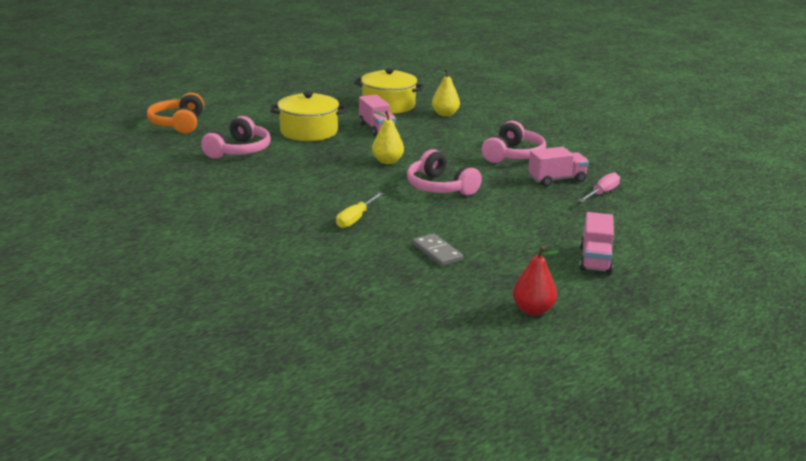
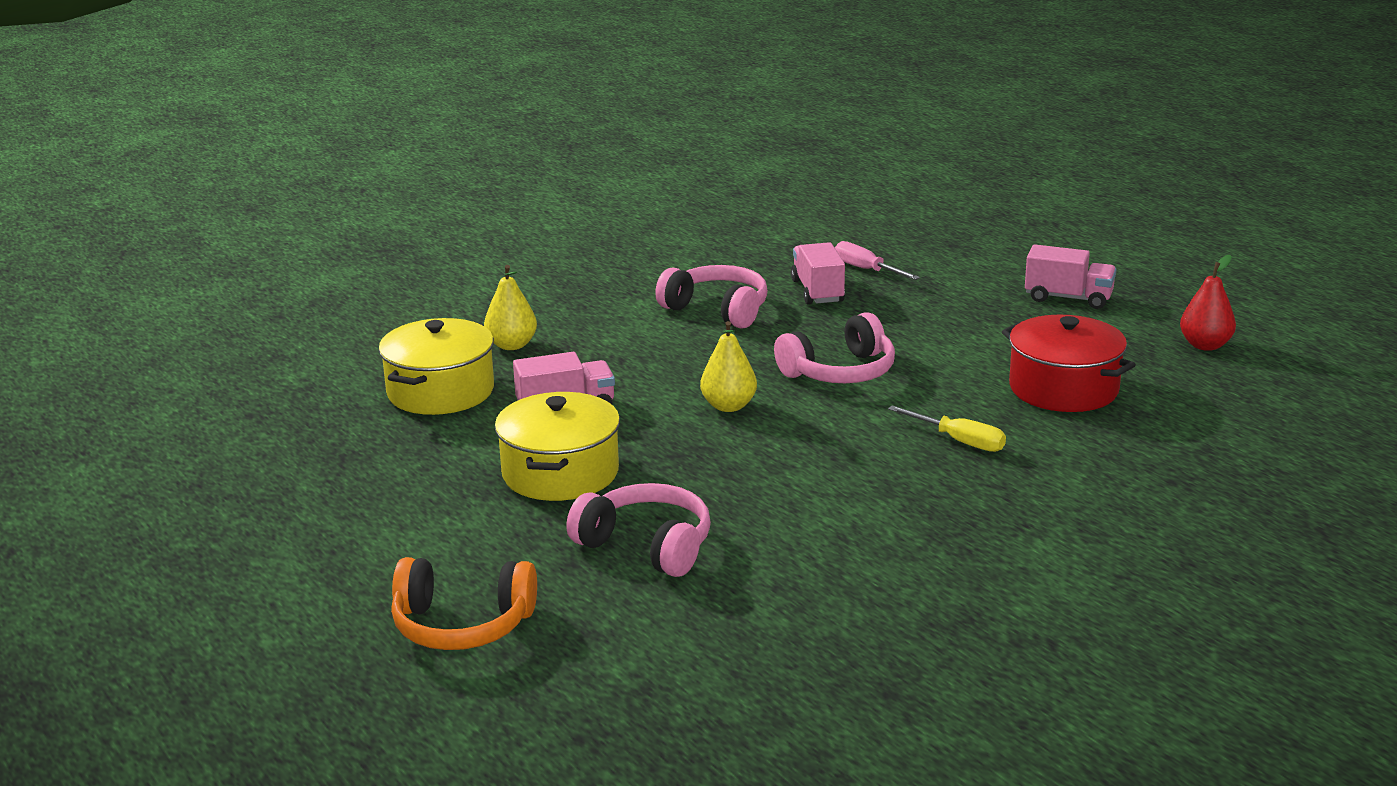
camera: 80 degrees left, 0 degrees up
(437, 252) = (1063, 389): grey domino -> red pot

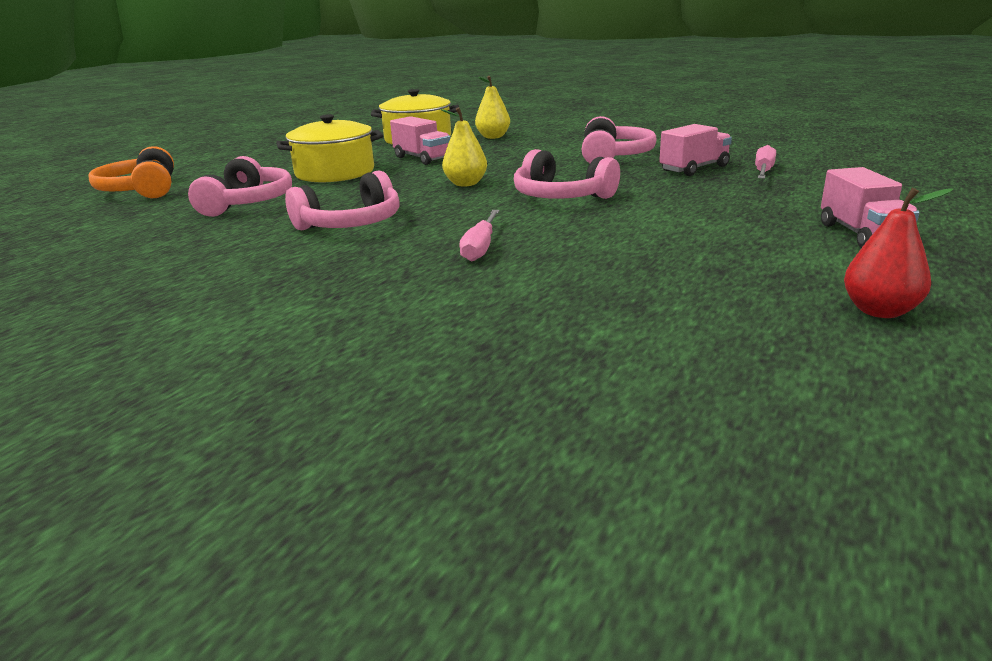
camera: 65 degrees right, 0 degrees up
(814, 491) = (351, 224): none -> pink headphones
(959, 441) = (481, 247): yellow screwdriver -> pink screwdriver
(1063, 389) = (643, 265): red pot -> none

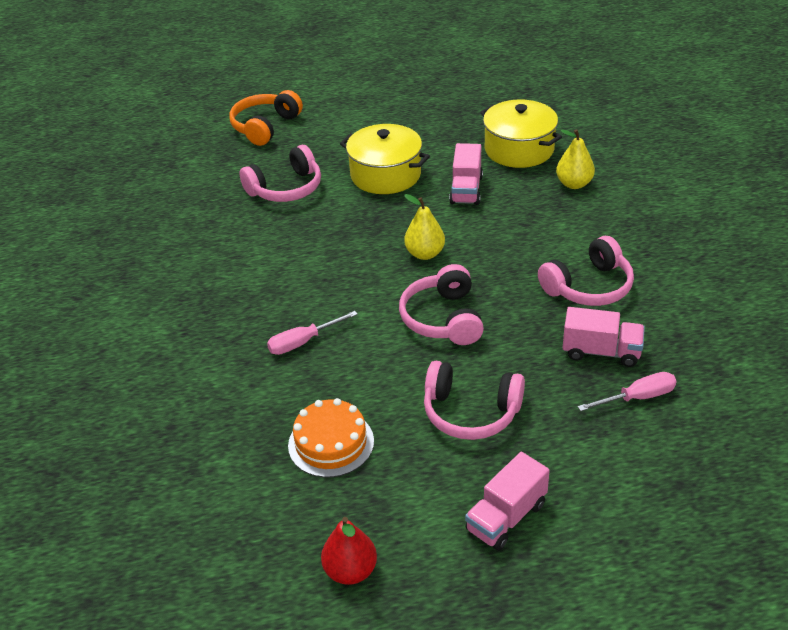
camera: 50 degrees right, 15 degrees up
(351, 224) = (292, 259): pink headphones -> pink headphones (471, 412)
(658, 272) = (331, 443): none -> orange cake

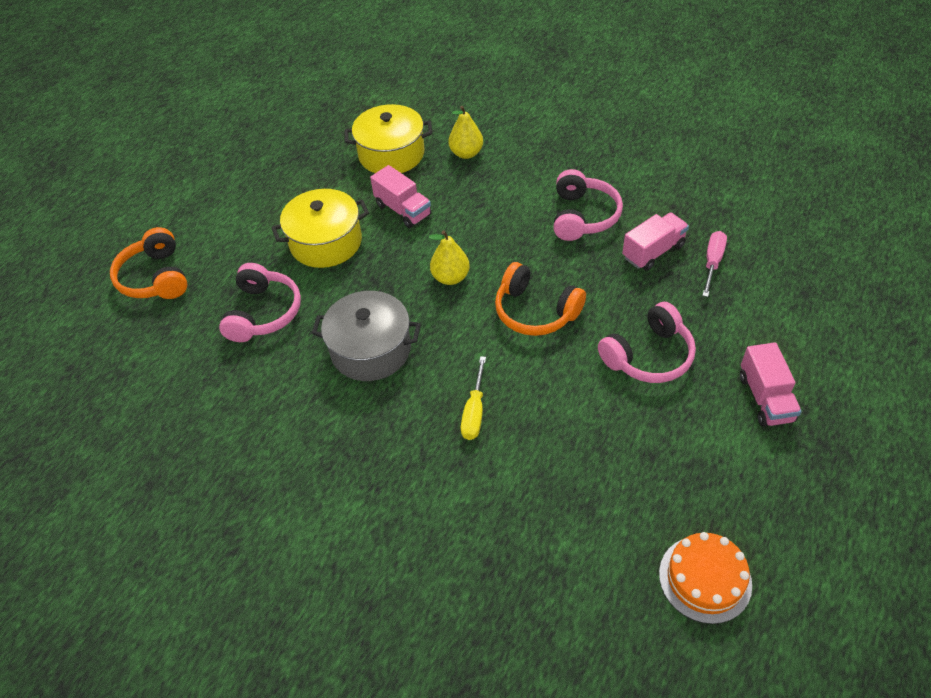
camera: 50 degrees left, 10 degrees up
(303, 342) = (474, 411): pink screwdriver -> yellow screwdriver
(307, 256) = (371, 349): none -> grey pot
(331, 443) = (607, 458): orange cake -> orange cake (705, 578)
(350, 571) = (748, 520): red pear -> none
(443, 318) = (535, 311): pink headphones -> orange headphones

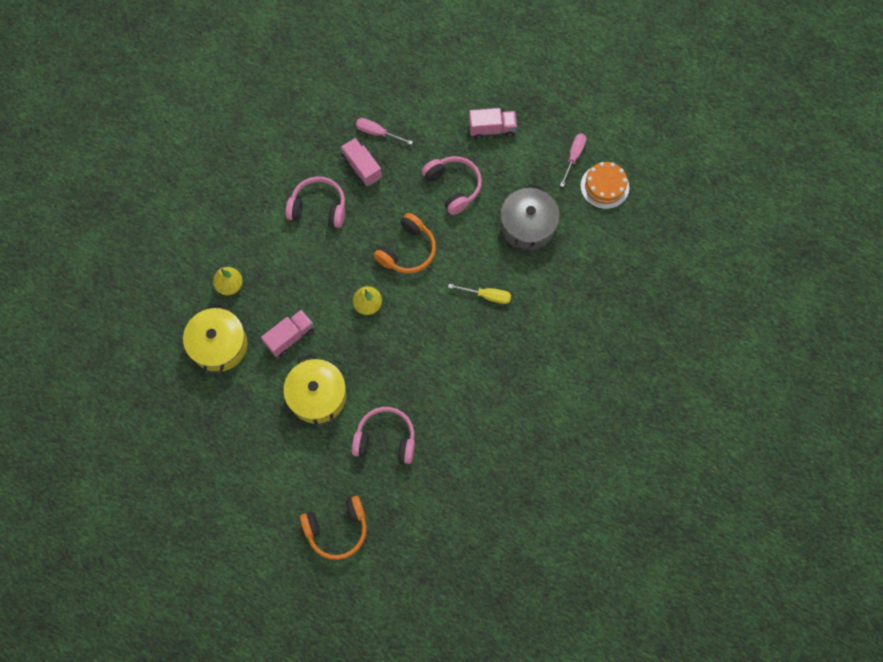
camera: 90 degrees left, 20 degrees up
(371, 349) = (429, 361): grey pot -> grey pot (527, 226)
(751, 523) = (573, 157): none -> pink screwdriver

